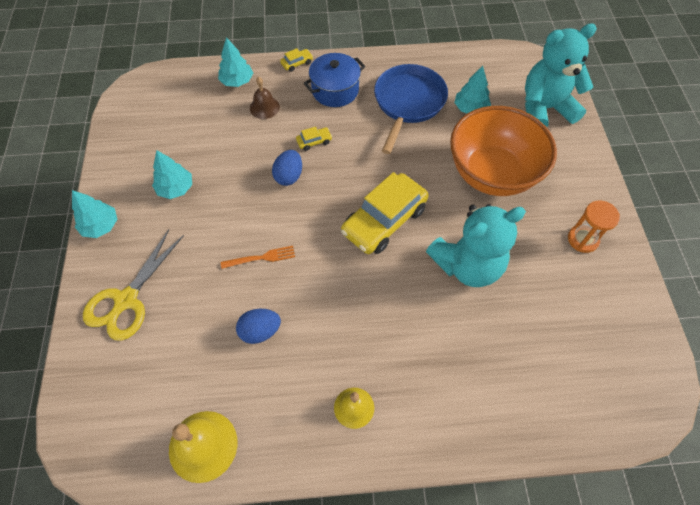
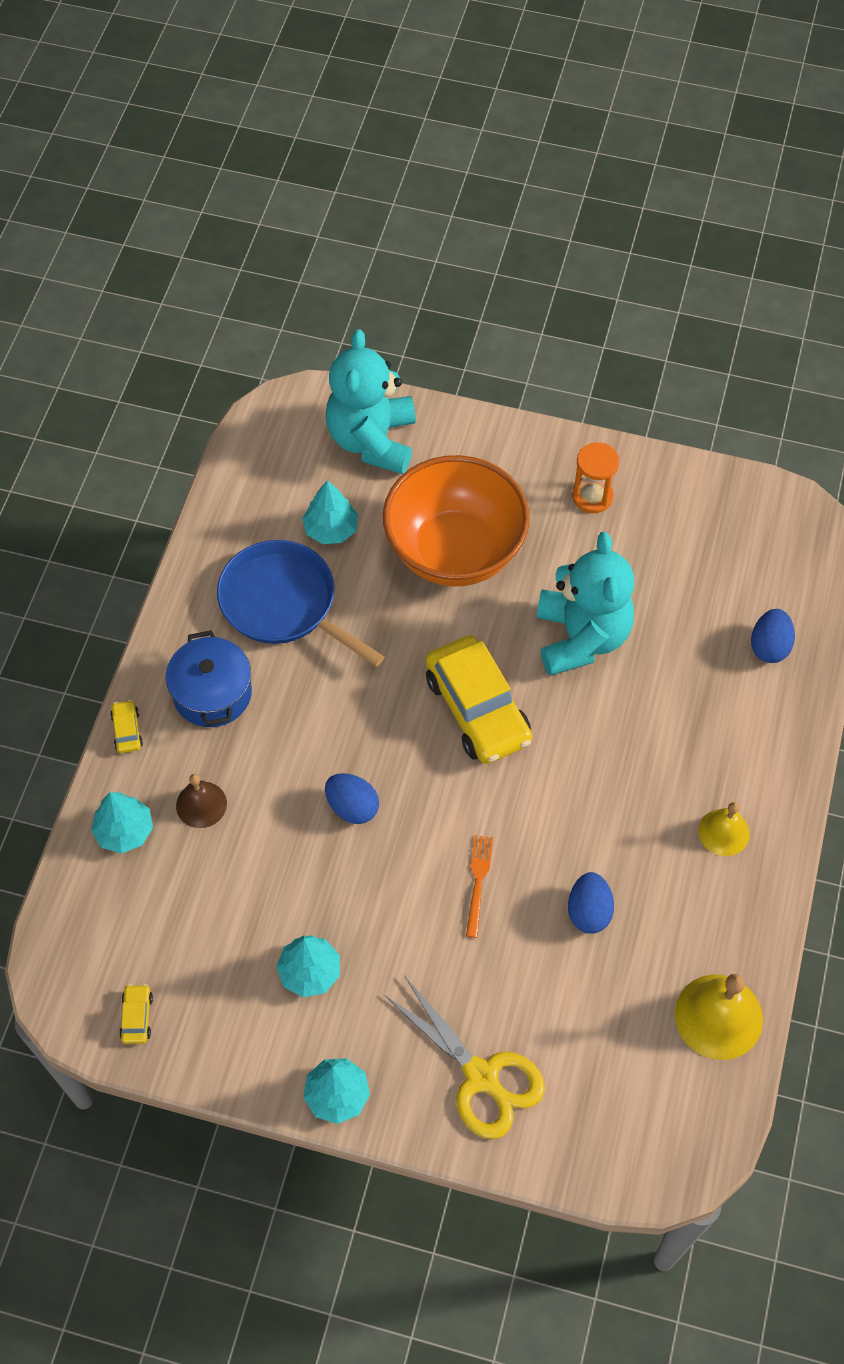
camera: 70 degrees left, 0 degrees up
(314, 141) = (302, 754): yellow car -> yellow car (137, 1017)
(528, 398) = (769, 646): none -> blue egg

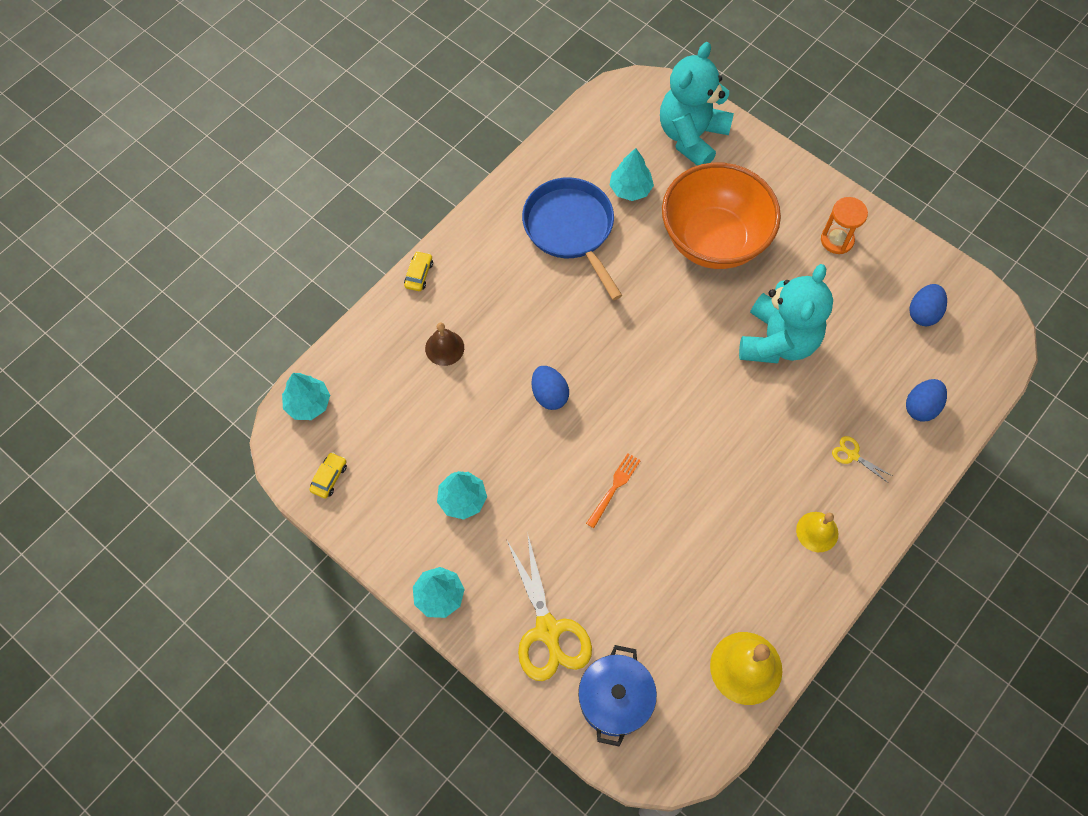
camera: 25 degrees right, 5 degrees up
(124, 831) = (383, 344): turquoise tree -> turquoise tree (308, 403)
(212, 693) = (490, 273): blue pot -> blue pot (615, 699)
(478, 709) = (674, 362): yellow car -> none
(589, 911) = (685, 546): blue egg -> blue egg (923, 313)
(722, 731) = (853, 455): none -> yellow scissors

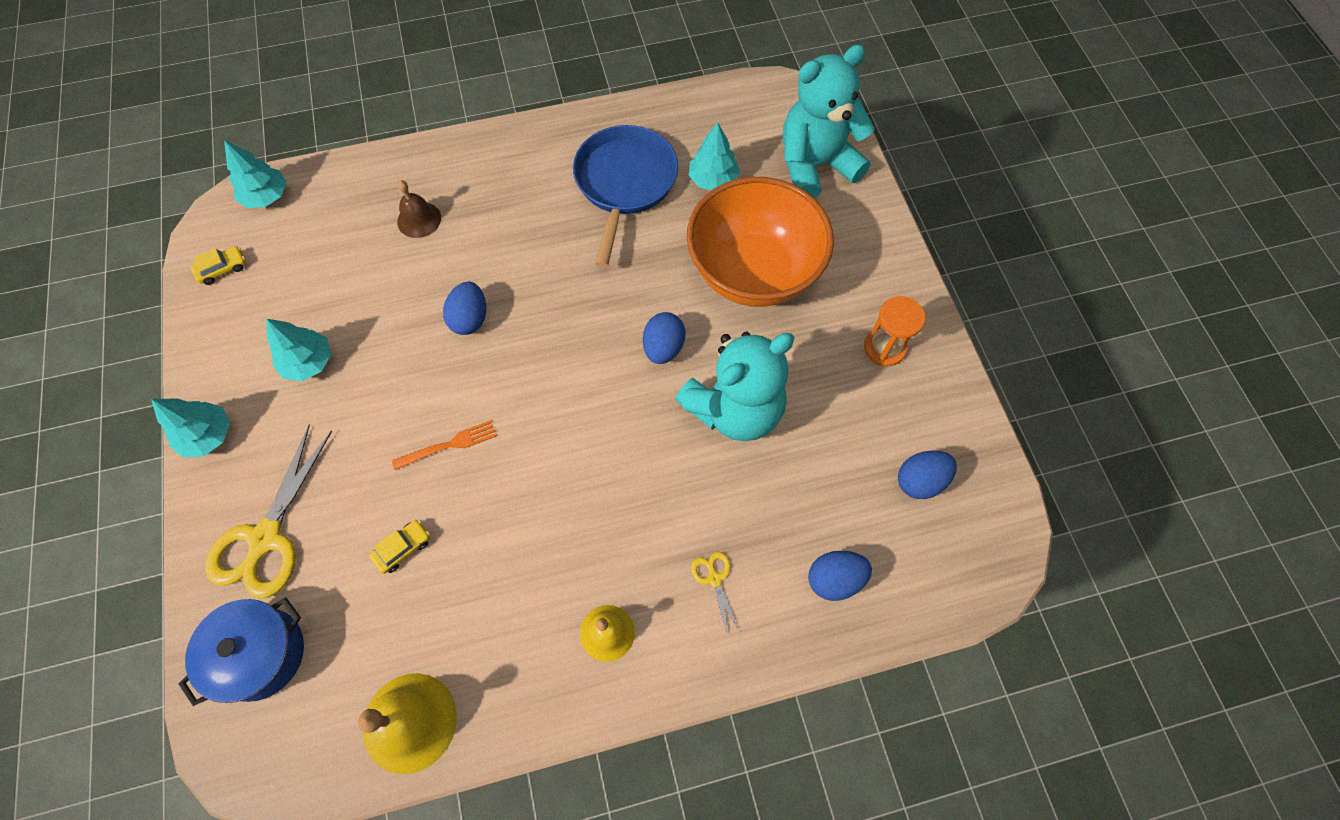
camera: 35 degrees right, 0 degrees up
(419, 274) = (456, 145): yellow car -> yellow car (403, 548)
(698, 330) = (663, 348): none -> blue egg

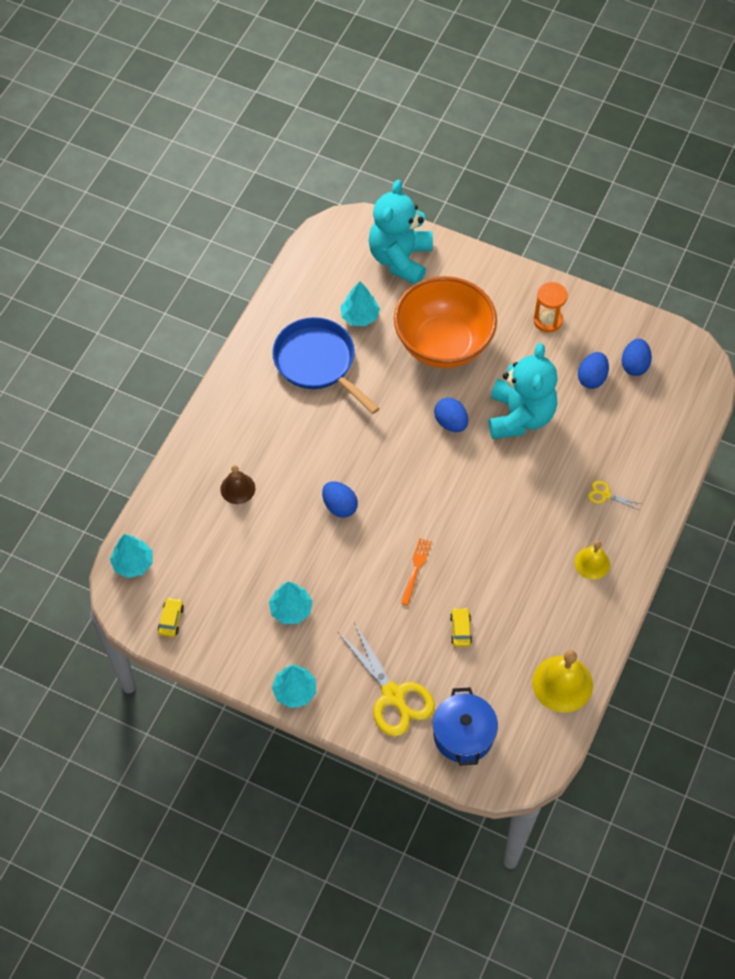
camera: 50 degrees left, 5 degrees down
(834, 579) = (651, 442): blue egg -> blue egg (592, 378)

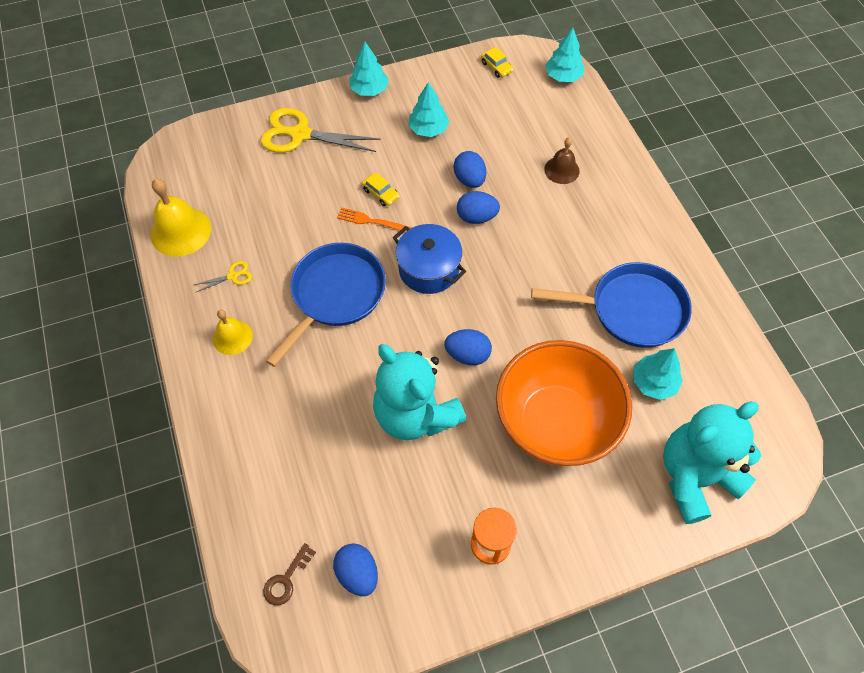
camera: 135 degrees right, 0 degrees up
(400, 259) = (695, 477): turquoise teddy bear -> turquoise teddy bear turned 90 degrees counterclockwise
(416, 568) = (371, 221): orange fork -> orange fork turned 135 degrees clockwise
(460, 630) = (294, 207): yellow car -> yellow car (381, 193)
(463, 735) = (227, 148): blue pot -> blue pot (429, 269)
(495, 534) = (335, 295): none -> blue pan
(592, 378) = (387, 517): blue egg -> blue egg (469, 180)
(605, 495) = (270, 406): yellow scissors -> yellow scissors (233, 276)
(677, 394) = (286, 579): none -> brown key

